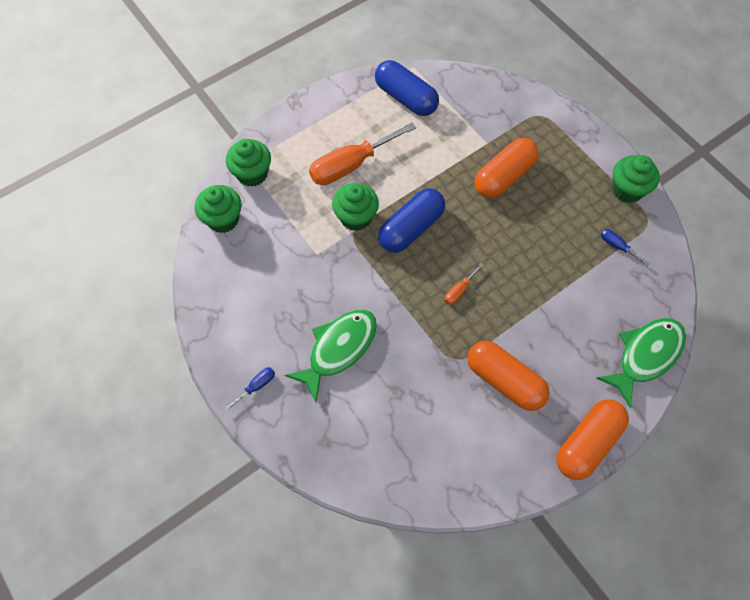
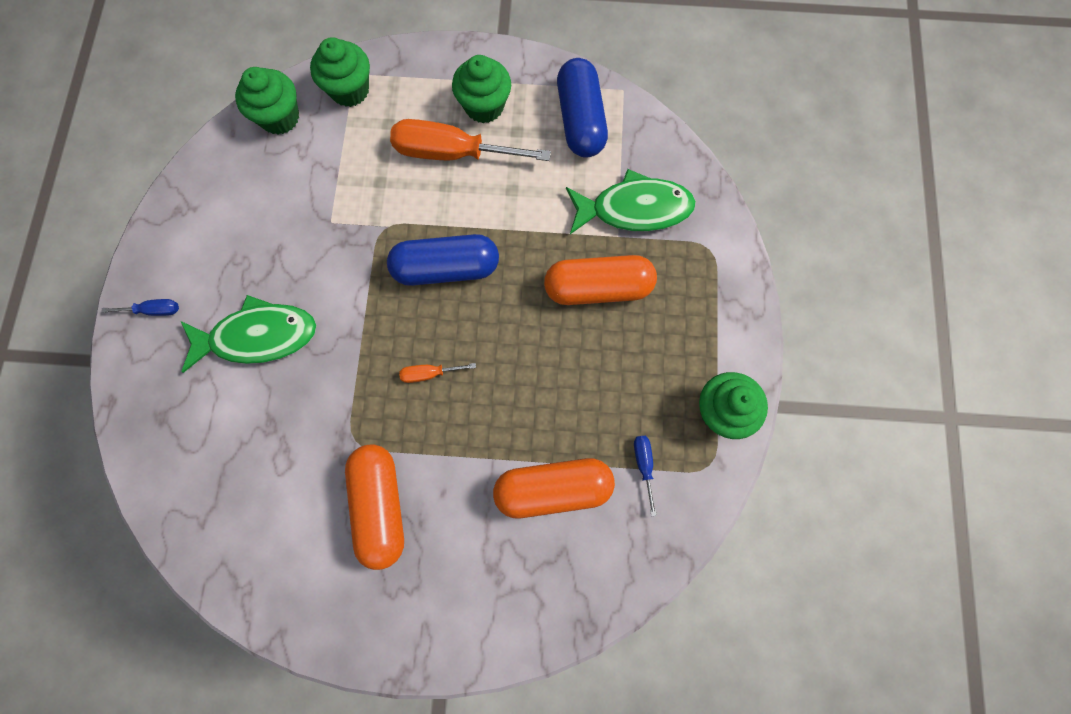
camera: 40 degrees right, 10 degrees up
(356, 217) = (403, 213): green cupcake -> green cupcake (484, 106)
(587, 443) = (396, 644): orange capsule -> orange capsule (553, 488)
(645, 356) = (550, 609): green fish -> green fish (634, 209)

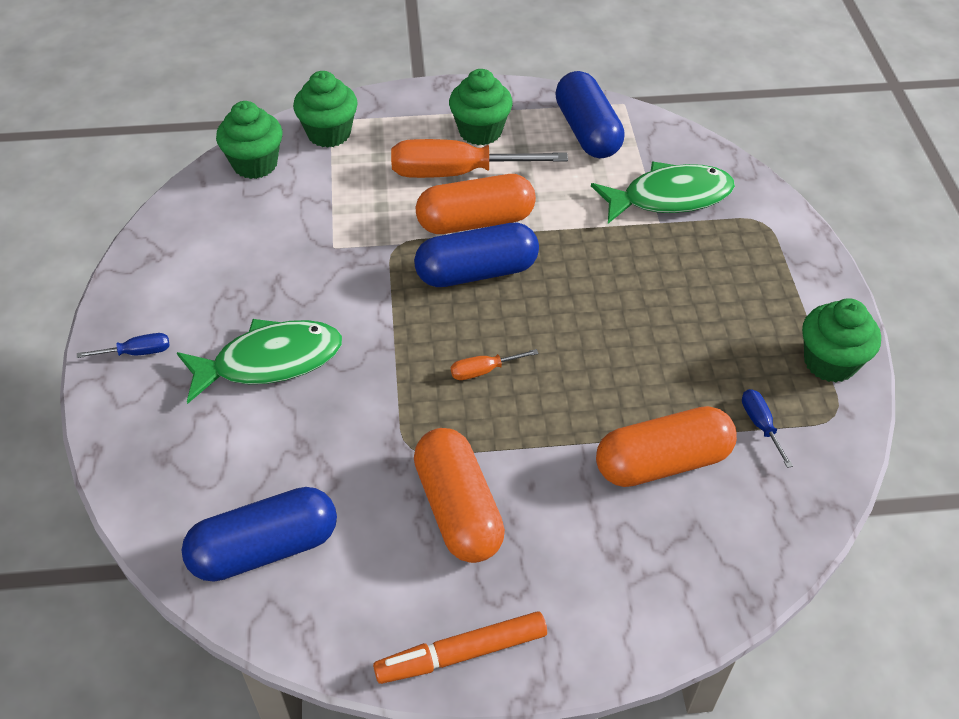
camera: 10 degrees left, 25 degrees down
(225, 517) = (265, 548): none -> blue capsule
(356, 635) = (461, 653): none -> orange marker
(598, 288) = (652, 269): orange capsule -> orange capsule (475, 221)

